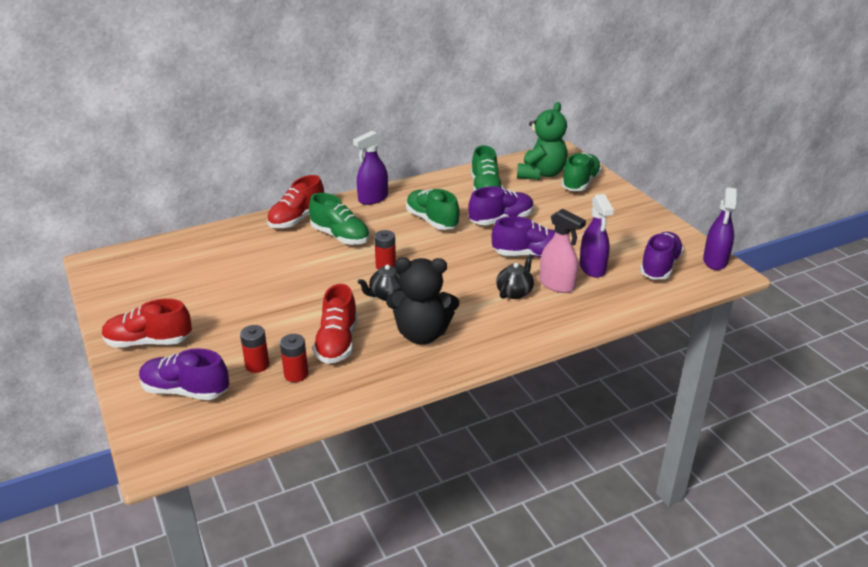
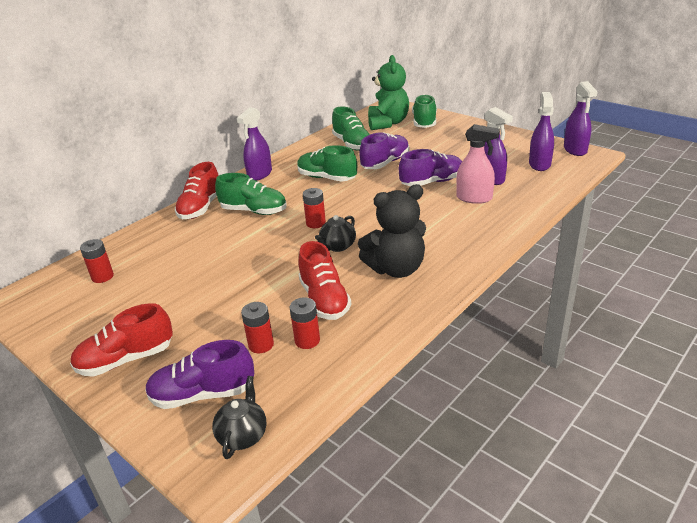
camera: 20 degrees left, 0 degrees up
(175, 262) = (102, 276): none -> red battery
(514, 292) = (445, 213): black teapot -> black teapot (243, 435)
(659, 266) = (539, 164): purple shoe -> purple spray bottle

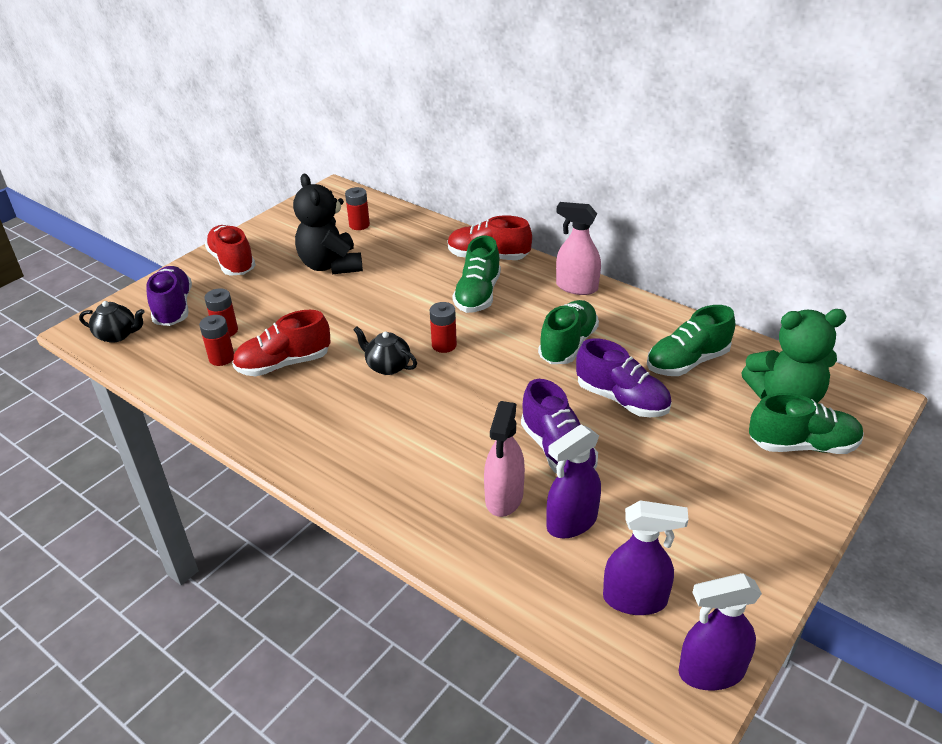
camera: 85 degrees right, 5 degrees up
(259, 174) = (576, 287): purple spray bottle -> pink spray bottle
(396, 269) = (329, 416): black teddy bear -> black teddy bear (331, 265)

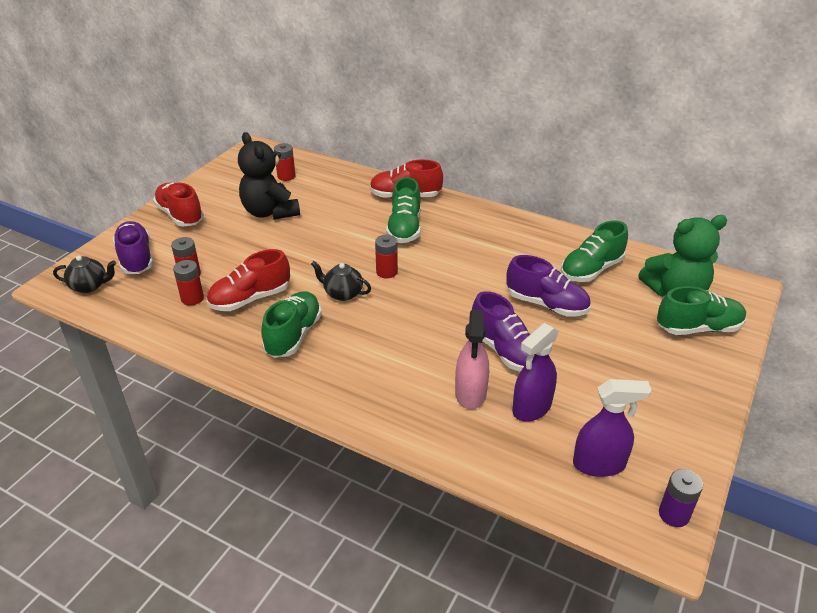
camera: 10 degrees left, 0 degrees up
(568, 345) = (491, 264): green shoe -> green shoe (293, 335)
(576, 287) = (485, 216): pink spray bottle -> none
(711, 672) = (674, 514): purple spray bottle -> purple battery

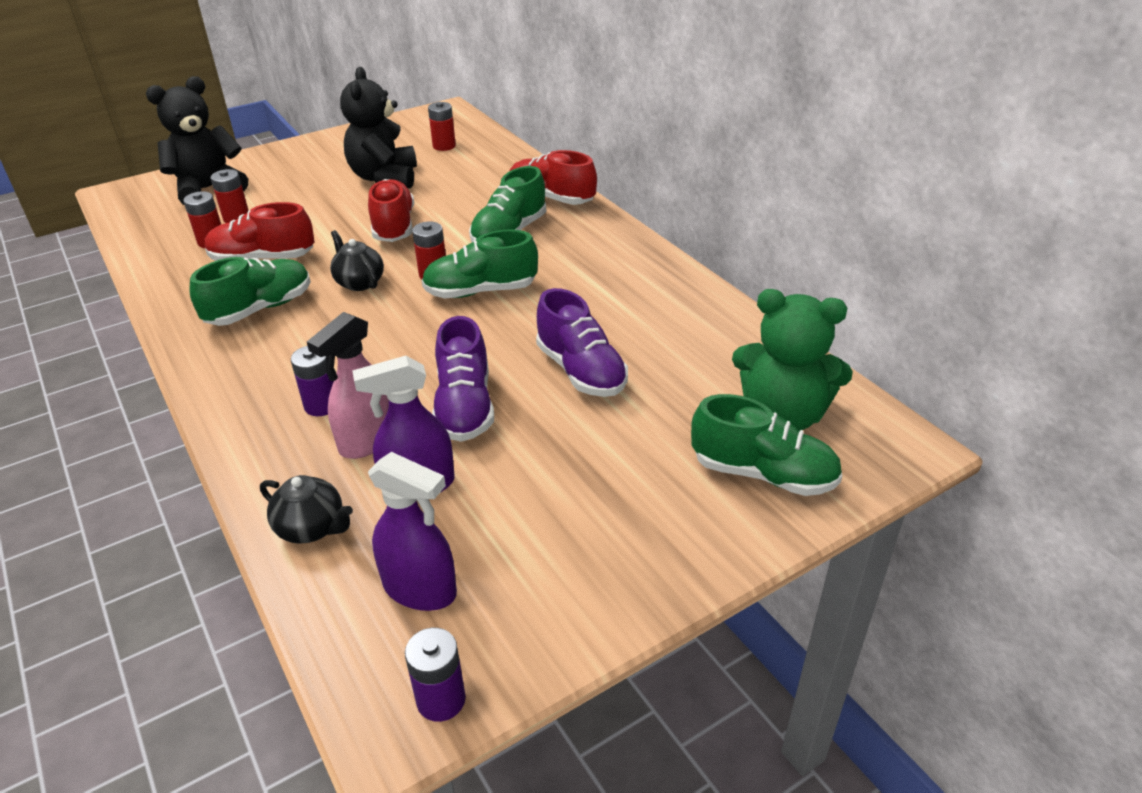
camera: 30 degrees right, 0 degrees up
(90, 286) = (140, 203): black teapot -> black teapot (312, 528)
(136, 258) = (208, 189): purple shoe -> black teddy bear
(180, 215) = (295, 159): red shoe -> red shoe (393, 226)
(416, 383) = (322, 405): none -> purple battery
(591, 270) = (691, 349): green shoe -> green shoe (480, 291)

